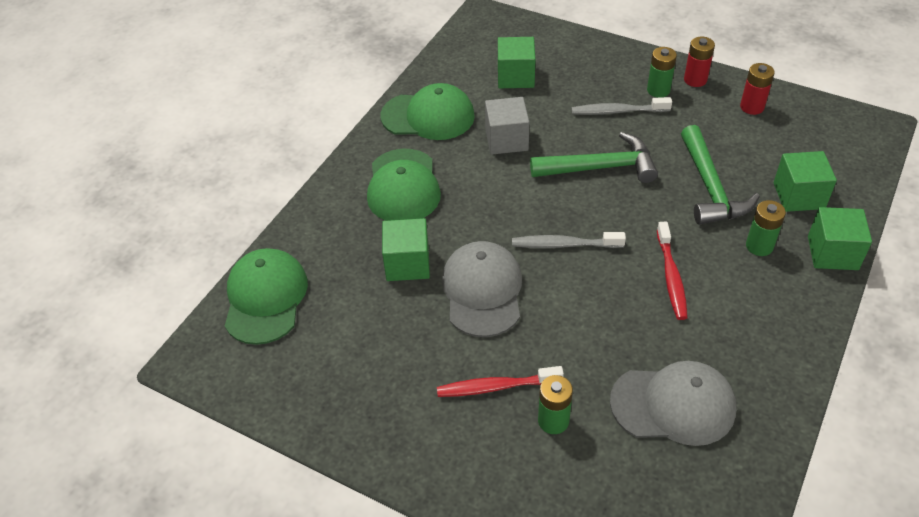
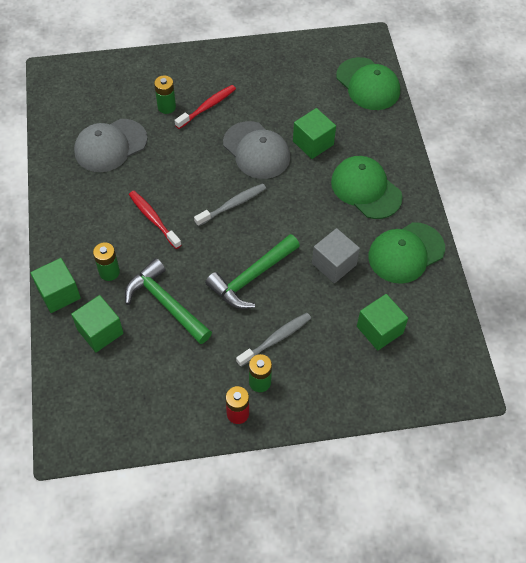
camera: 140 degrees right, 10 degrees up
(752, 107) = (175, 407): red battery -> none

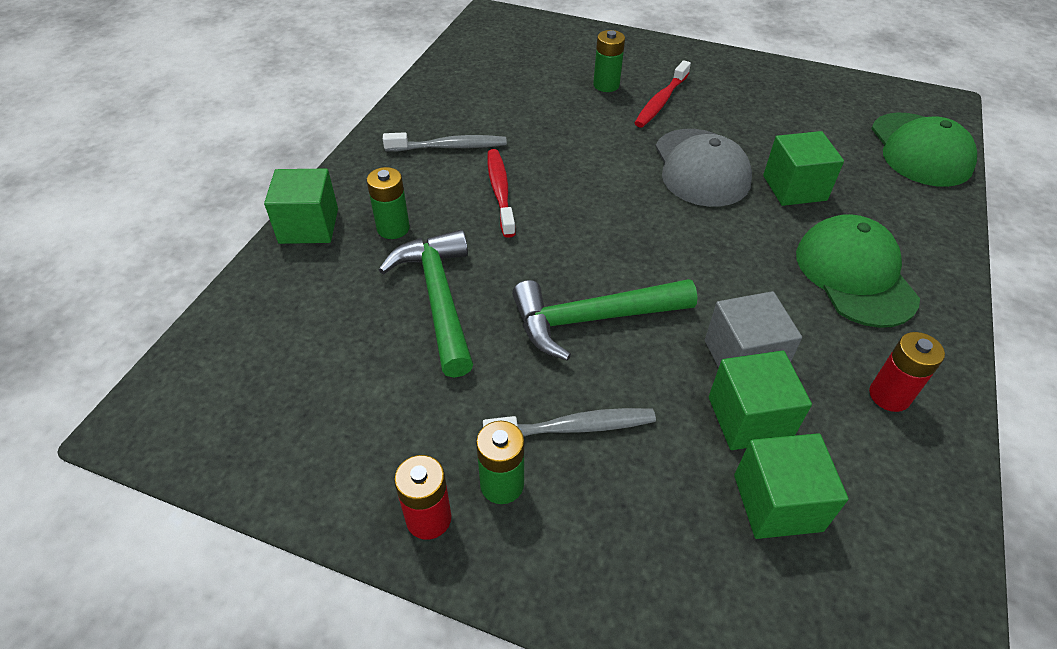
camera: 30 degrees right, 10 degrees down
(100, 331) = (320, 294): green cube -> green cube (749, 418)
(110, 146) = (505, 99): grey cap -> none
(207, 107) = (661, 101): red toothbrush -> red toothbrush turned 135 degrees clockwise
(232, 205) = (624, 216): grey toothbrush -> grey toothbrush (449, 147)
(406, 253) = (889, 395): green cap -> red battery

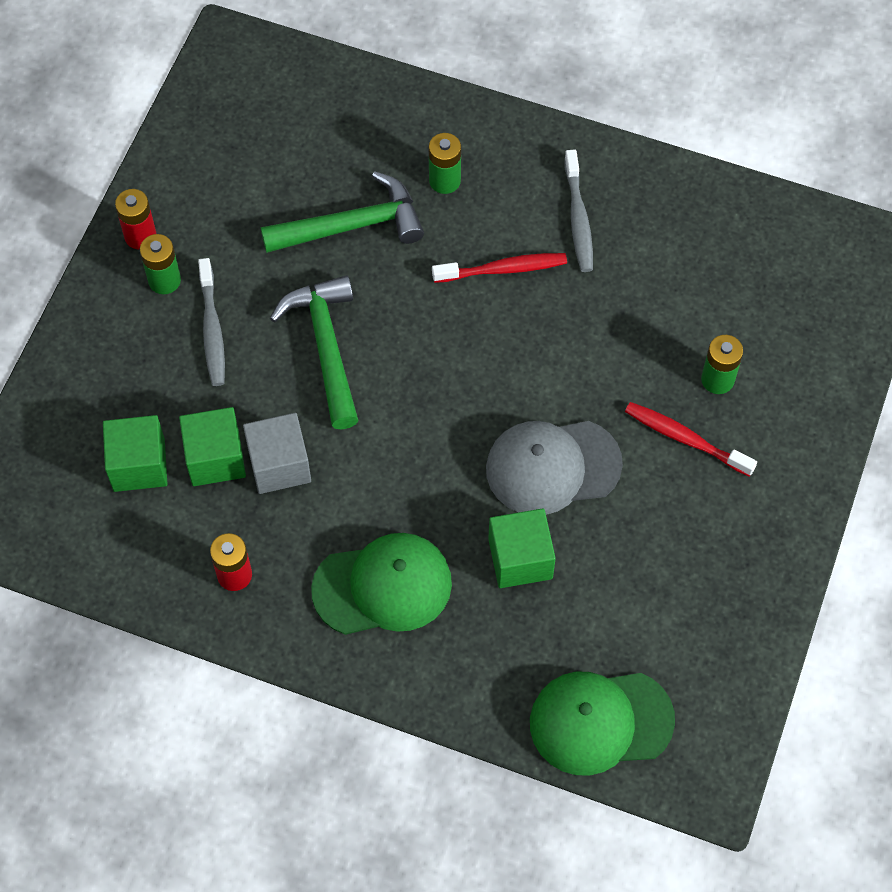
camera: 90 degrees right, 15 degrees up
(309, 226) = (446, 112): green cube -> none

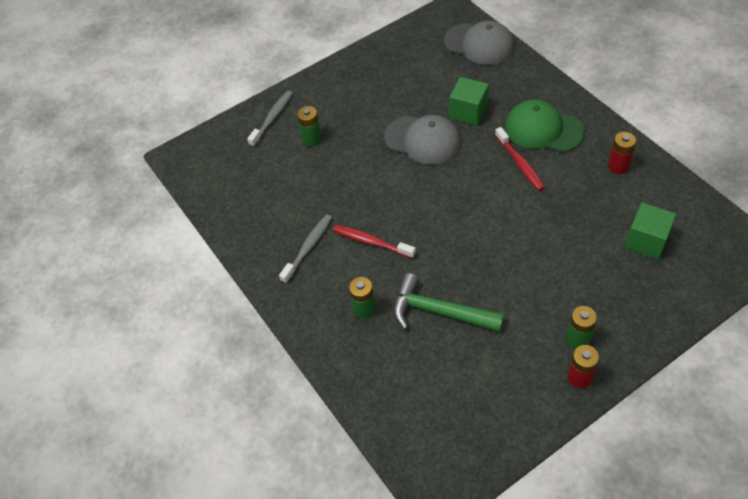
camera: 140 degrees left, 10 degrees down
(212, 329) = (563, 293): grey toothbrush -> grey toothbrush (272, 118)
(215, 458) = (599, 224): green cube -> none
(279, 464) = (564, 204): grey cube -> none
(326, 347) = (500, 250): green hammer -> none
(600, 721) = (479, 44): green cap -> grey cap
(685, 439) = (350, 123): red toothbrush -> red toothbrush (520, 163)

